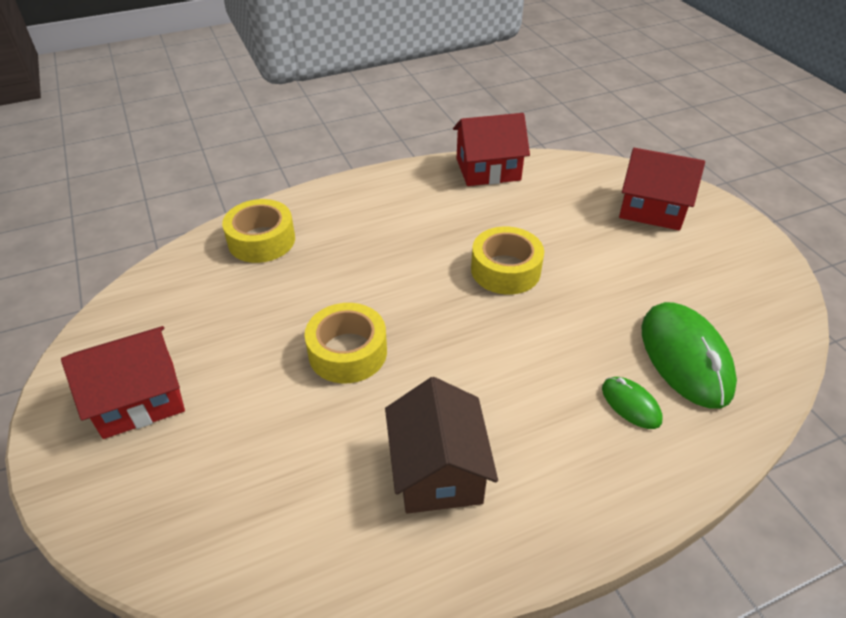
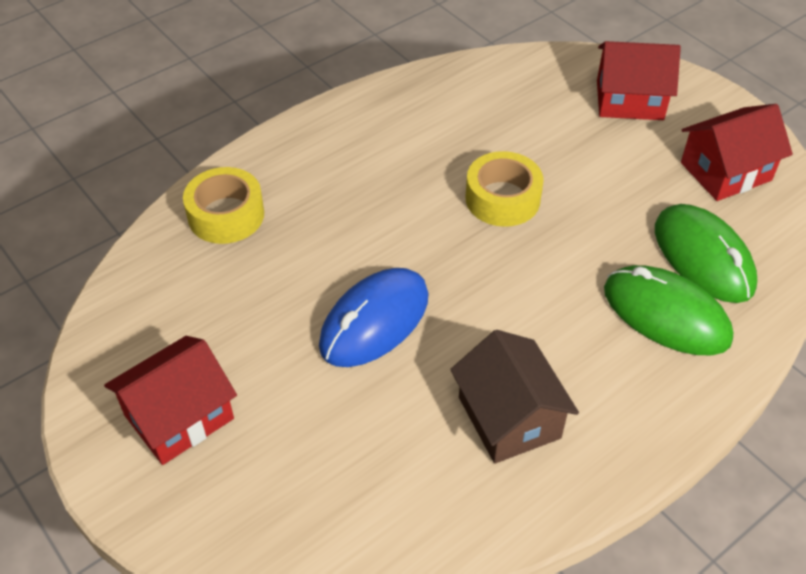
camera: 15 degrees left, 5 degrees up
(347, 352) = (374, 321): yellow tape -> blue mouse
(488, 169) = (443, 82): red house -> red house (725, 171)
(631, 404) = (666, 314): green mouse -> green mouse, size x2.00

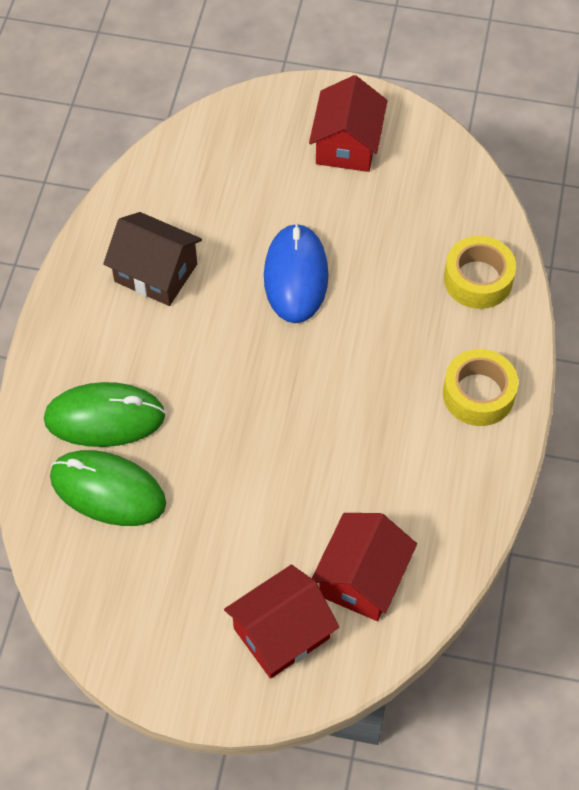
camera: 140 degrees right, 10 degrees up
(502, 199) = (299, 437): yellow tape -> yellow tape (478, 394)
(725, 171) = (142, 601): red house -> red house (362, 578)

